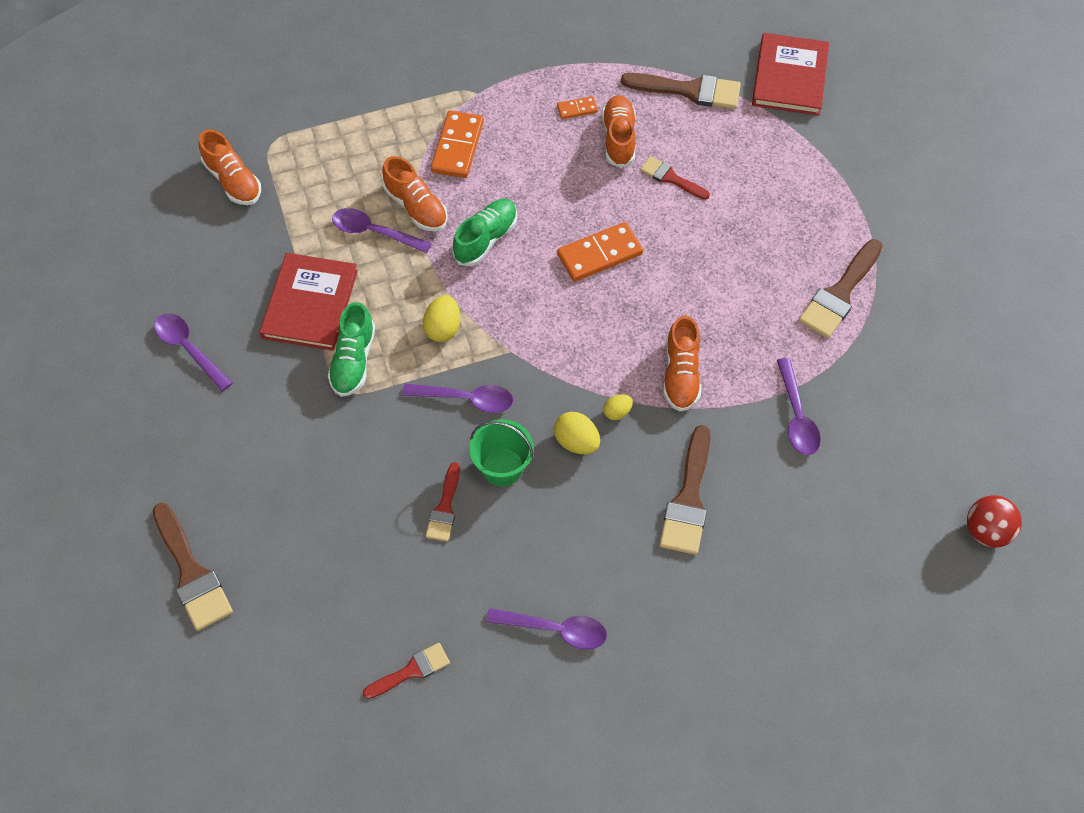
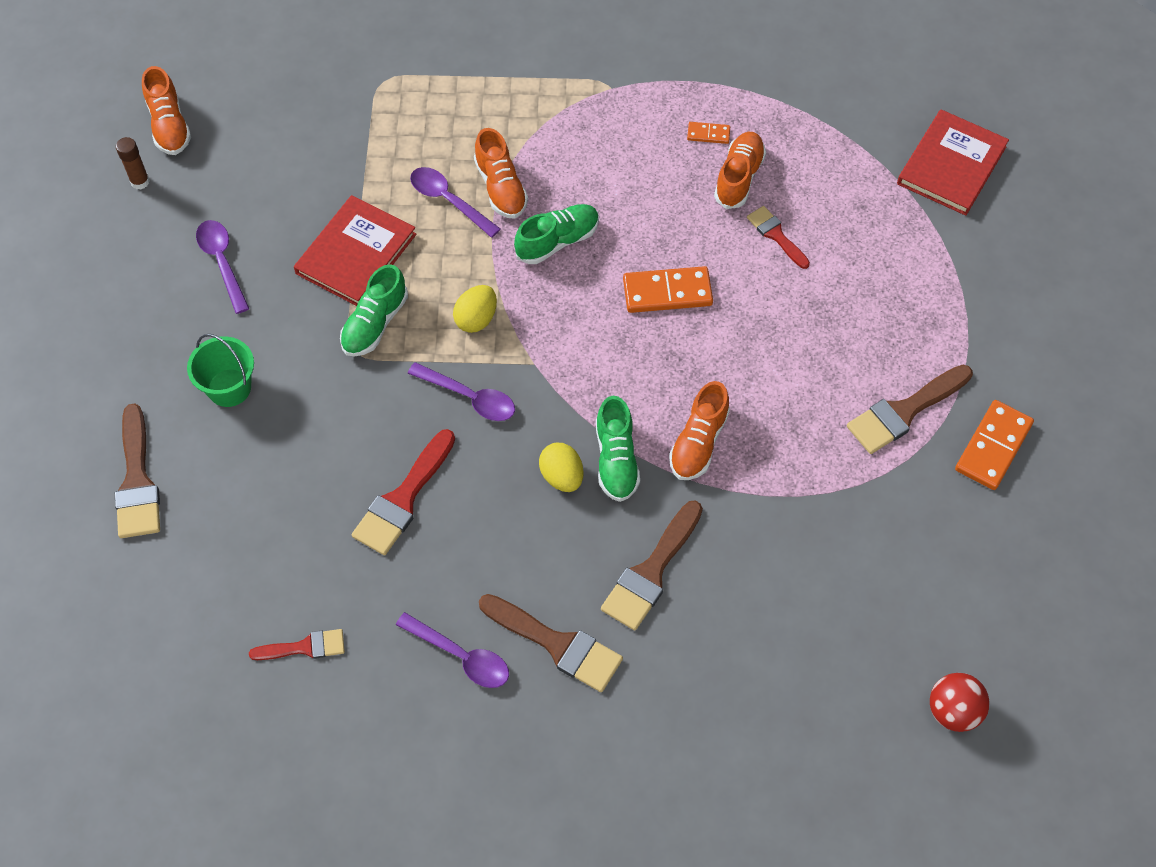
camera: 20 degrees right, 0 degrees up
(80, 299) = (140, 181): none -> brown glue stick
(233, 181) = (332, 107): orange shoe -> orange shoe (169, 125)
(445, 508) = (403, 499): red brush -> red brush, size x1.65
(457, 147) = (568, 138): orange domino -> orange domino (993, 447)
(502, 467) = (477, 477): green bucket -> green bucket (229, 388)
(617, 412) = (616, 460): yellow egg -> green shoe
(689, 90) = (836, 148): brown brush -> brown brush (557, 644)
(796, 416) = (802, 524): purple spoon -> none

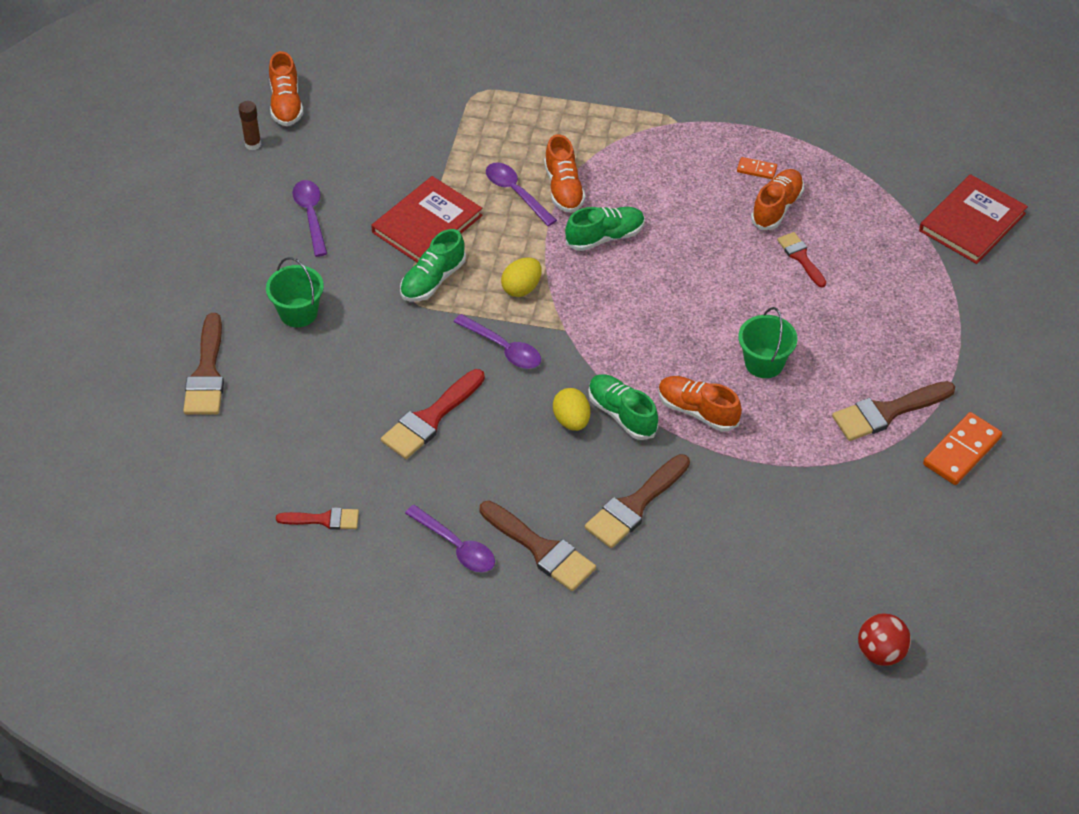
camera: 10 degrees right, 10 degrees down
(616, 460) = (622, 414): green shoe -> green shoe turned 135 degrees clockwise
(667, 292) = (694, 289): orange domino -> none
(698, 442) = (697, 411): orange shoe -> orange shoe turned 90 degrees clockwise
(760, 371) = (764, 363): none -> green bucket

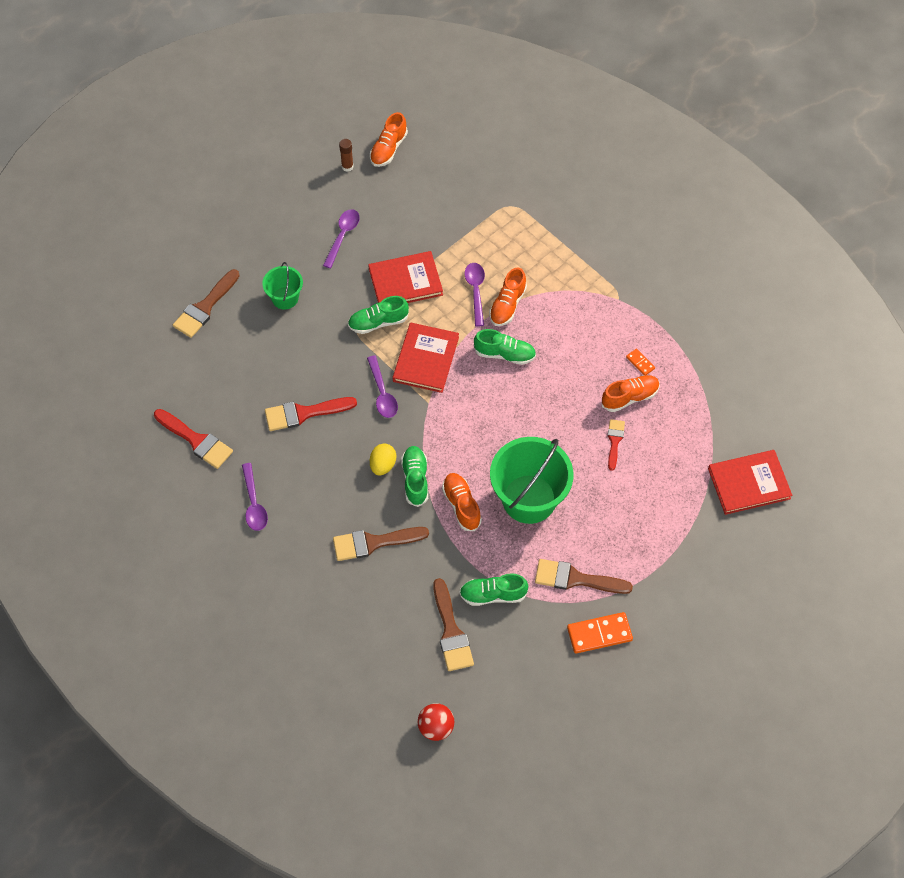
camera: 35 degrees right, 10 degrees up
(324, 519) = (196, 440): red brush -> red brush, size x1.65
(521, 288) = (425, 359): yellow egg -> red book
(541, 549) = (298, 536): brown brush -> brown brush (451, 631)
(764, 363) = (529, 499): green bucket -> green bucket, size x1.90
(815, 480) = (493, 595): none -> green shoe

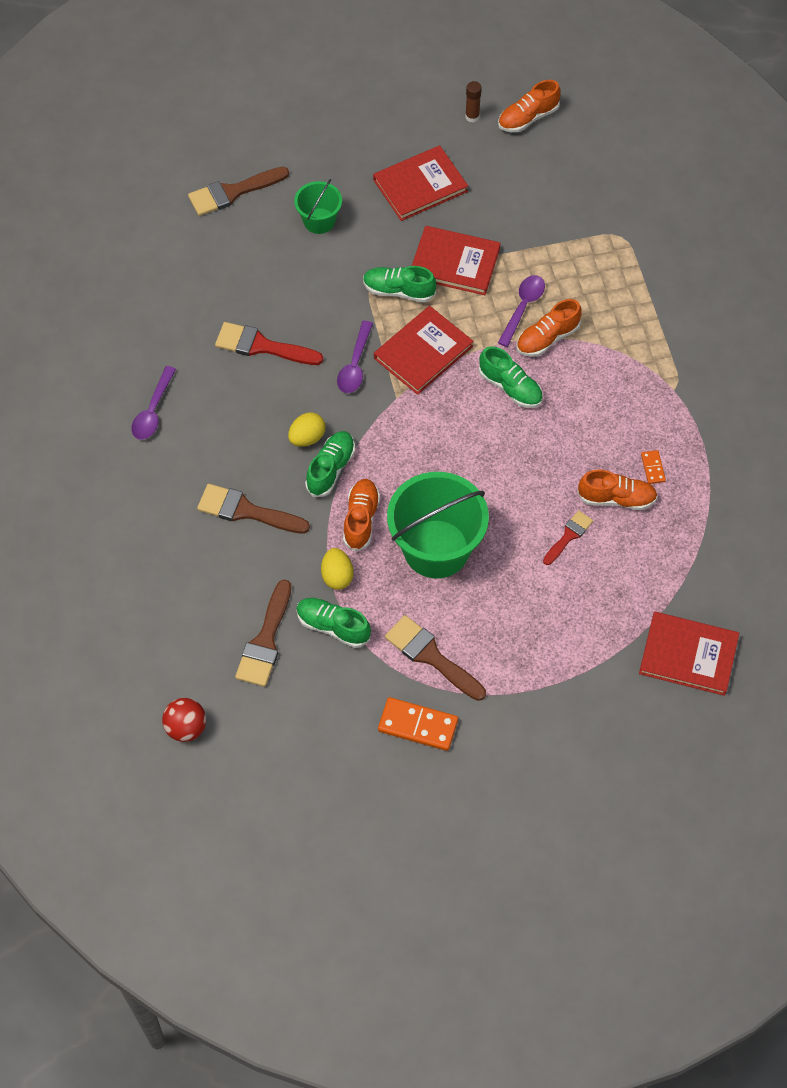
camera: 30 degrees right, 0 degrees up
(196, 440) = (137, 320): red brush -> none
(343, 236) = (420, 185): purple spoon -> red book
(471, 556) = (337, 576): none -> yellow egg

